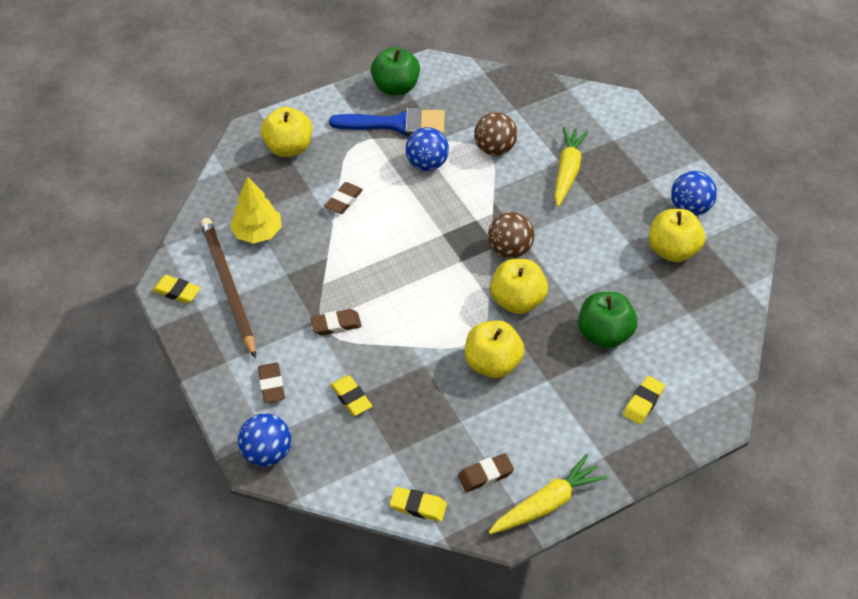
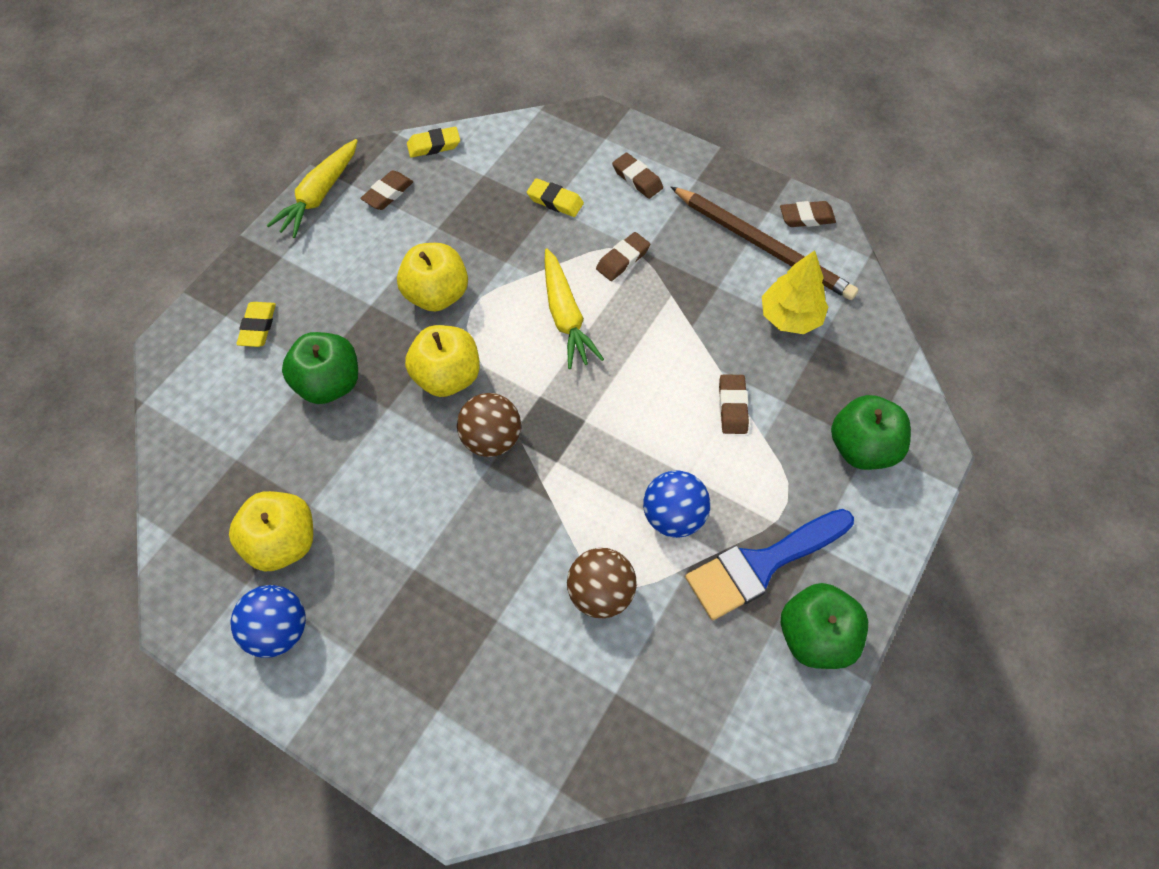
camera: 150 degrees right, 10 degrees up
(177, 291) = (806, 217): yellow eraser -> brown eraser
(267, 453) = (593, 127): blue ball -> none
(289, 148) = (862, 448): yellow apple -> green apple
(567, 171) = (478, 607): yellow carrot -> yellow carrot (565, 316)

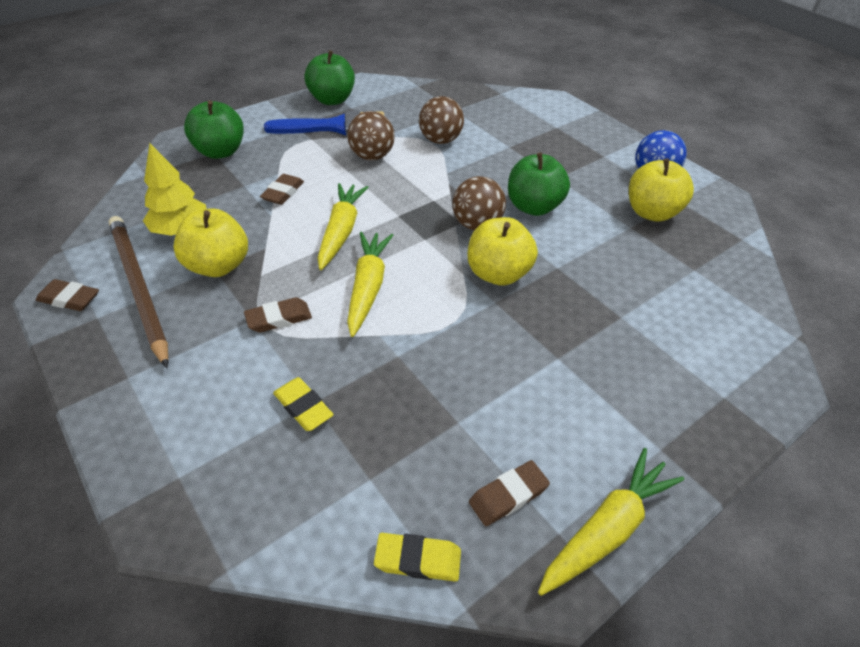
camera: 160 degrees left, 15 degrees down
(258, 327) = (684, 373): yellow eraser -> none
(329, 383) = (609, 299): green apple -> green apple (533, 207)
(437, 295) = (484, 345): yellow apple -> yellow apple (218, 266)
(632, 374) = (341, 231): none -> yellow carrot
(637, 179) = (190, 401): brown eraser -> none
(673, 516) = (372, 156): blue ball -> brown ball

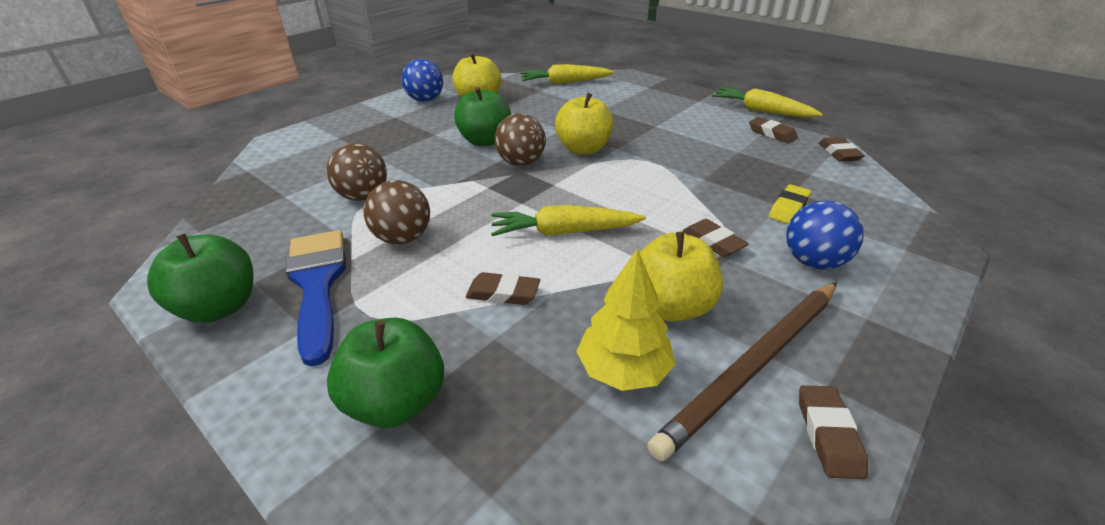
camera: 100 degrees left, 10 degrees down
(210, 379) = (813, 262): none -> blue ball
(368, 287) = (638, 203): yellow carrot -> yellow carrot (565, 82)
(418, 559) = (839, 153): yellow eraser -> brown eraser

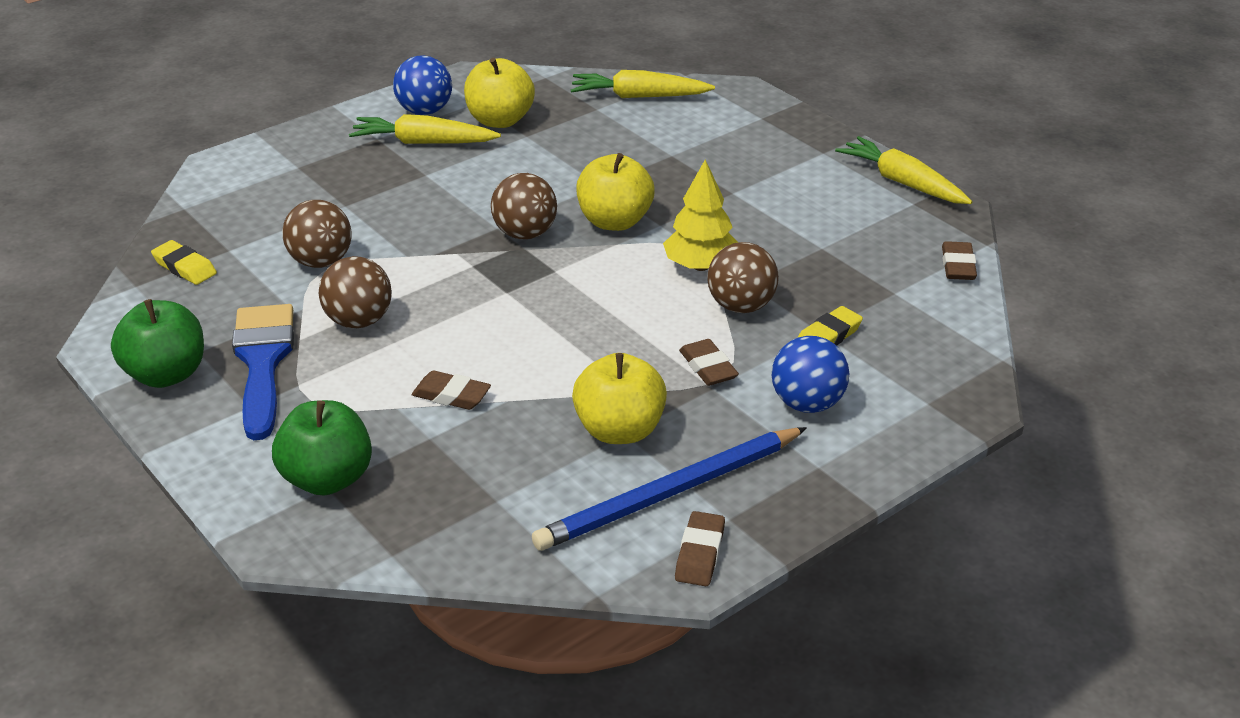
camera: 10 degrees right, 0 degrees up
(245, 212) = (184, 267): none -> yellow eraser
(485, 141) = (488, 194): green apple -> none
(564, 232) = (542, 335): yellow carrot -> yellow carrot (423, 142)
(623, 370) = (542, 481): yellow tree -> yellow tree (700, 266)
(708, 194) = (741, 306): none -> brown ball
(753, 366) = (669, 493): brown pencil -> blue pencil
(772, 134) = (888, 224): brown eraser -> none

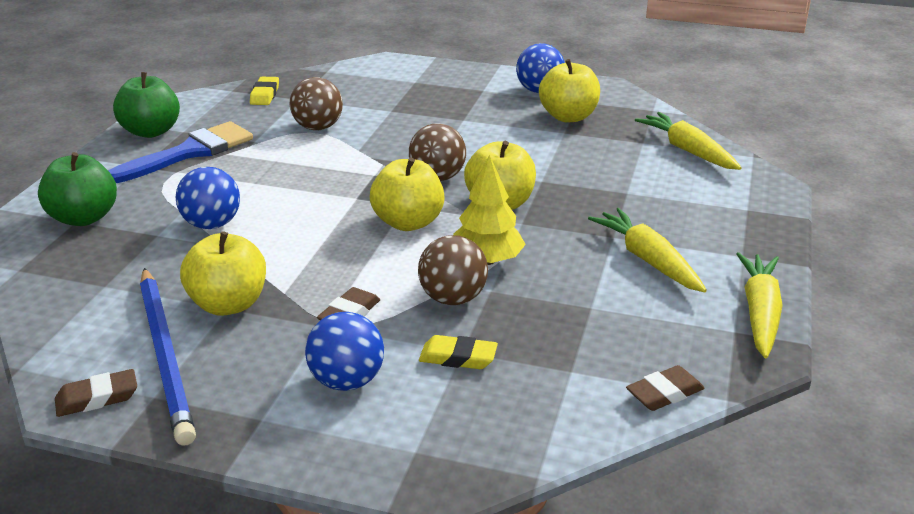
camera: 55 degrees right, 5 degrees down
(358, 321) = (265, 163): brown ball -> none
(423, 142) = (500, 104): yellow carrot -> yellow carrot (647, 260)
(451, 395) = (212, 224): brown eraser -> blue ball
(589, 281) = (408, 222): none -> yellow apple
(669, 493) = (165, 355): blue pencil -> blue pencil turned 135 degrees counterclockwise

